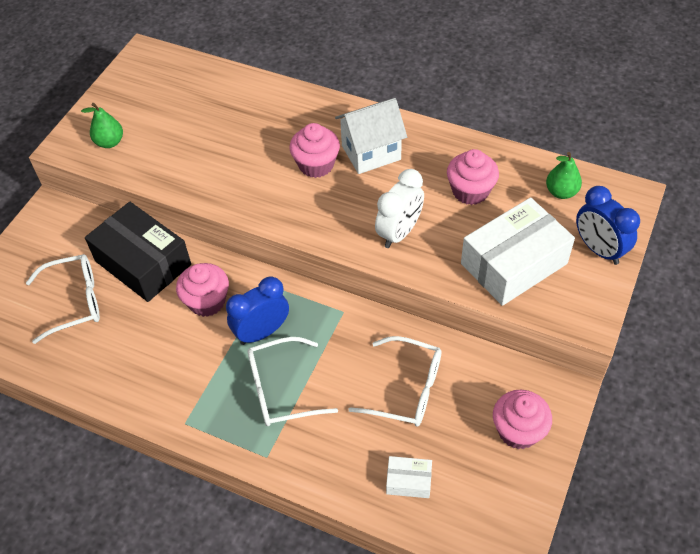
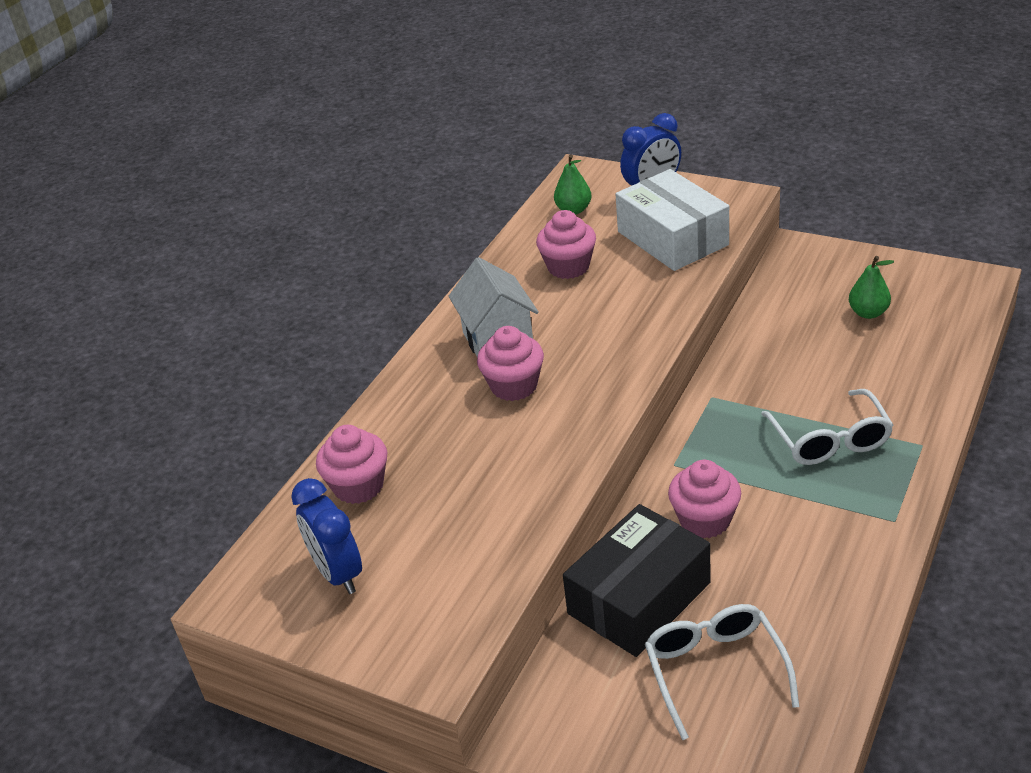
camera: 85 degrees left, 15 degrees down
(110, 142) = (438, 611): green pear -> green pear (868, 313)
(262, 332) = (749, 463): blue clock -> blue clock (338, 573)
(399, 233) = (630, 314): white clock -> none
(407, 389) = (812, 345): white glasses -> none
(408, 481) = (922, 340): white box -> none
(518, 430) = (846, 274): pink cupcake -> pink cupcake (358, 486)

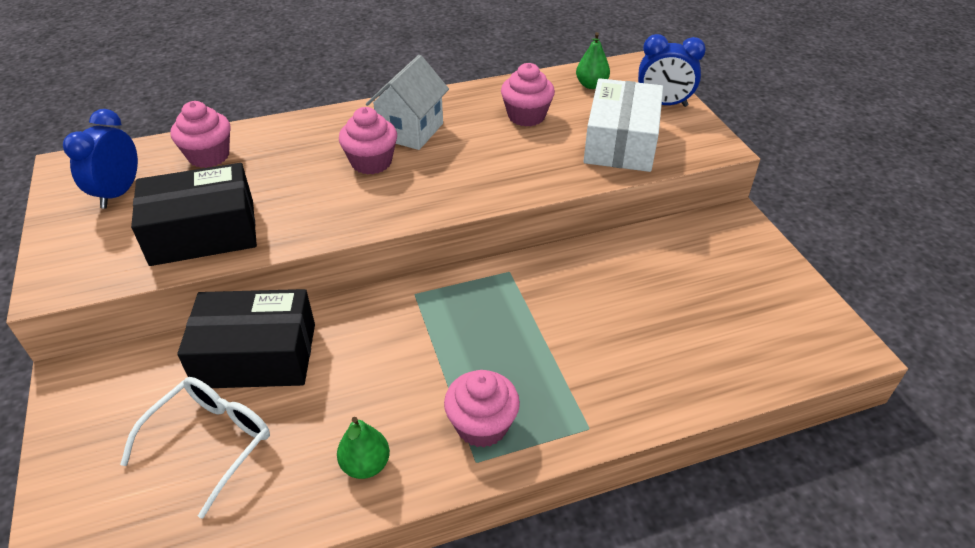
camera: 40 degrees right, 5 degrees up
(482, 535) = (203, 232): none -> black box
(705, 520) = (370, 344): pink cupcake -> pink cupcake (482, 425)
(830, 440) = (532, 365): white glasses -> none
(868, 313) = (713, 302): green pear -> green pear (365, 465)

